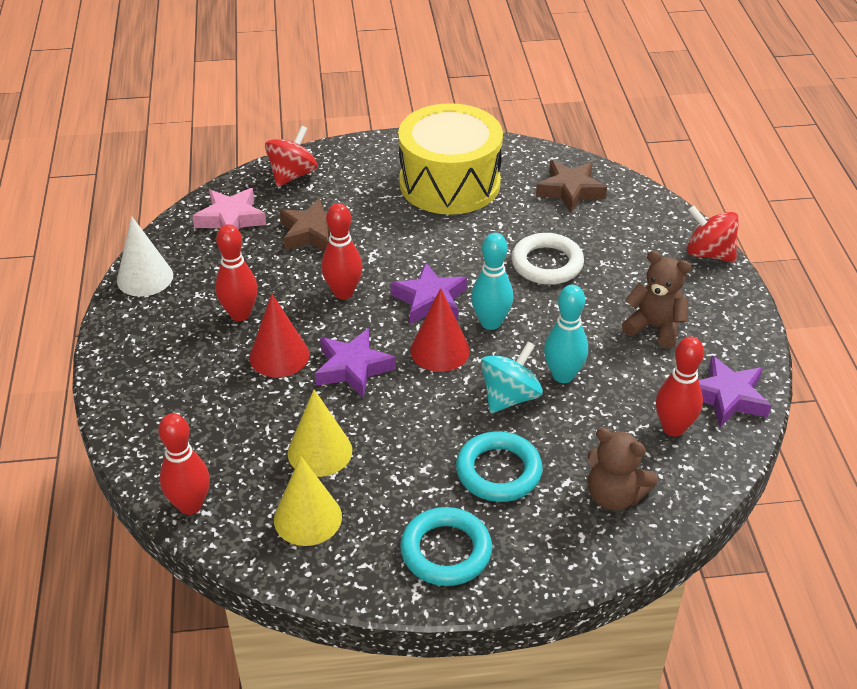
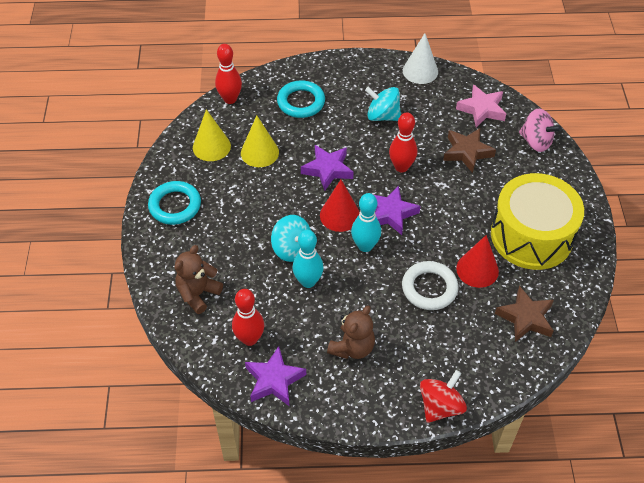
camera: 95 degrees right, 10 degrees up
(240, 314) = (382, 116): red bowling pin -> turquoise spinning top
(279, 356) = (342, 134): red cone -> red cone (477, 269)
(292, 175) = (536, 142): red spinning top -> pink spinning top
(498, 471) = (229, 236): turquoise ring -> turquoise ring (301, 102)

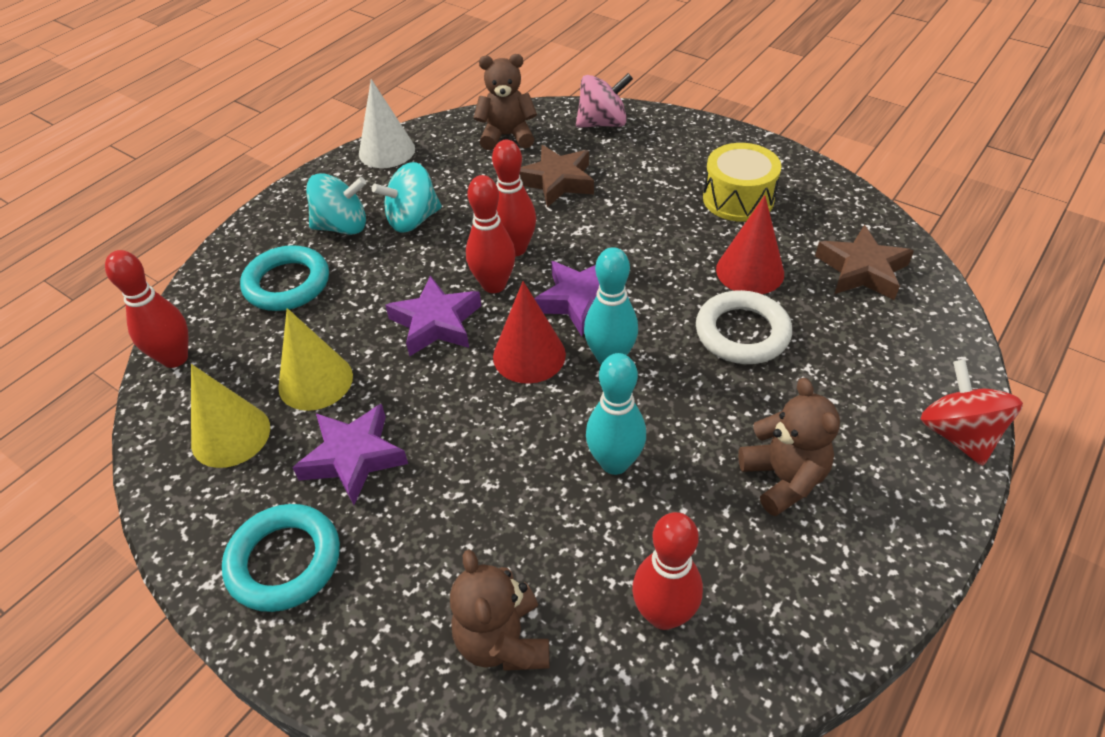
camera: 50 degrees left, 5 degrees down
(274, 380) = (776, 627): purple star -> purple star (353, 457)
(291, 249) = (534, 447): turquoise spinning top -> turquoise spinning top (342, 226)
(370, 175) = (494, 285): none -> red bowling pin
(481, 109) = (507, 136): pink star -> brown teddy bear
(531, 236) = (738, 199): yellow drum -> yellow drum, size x0.58

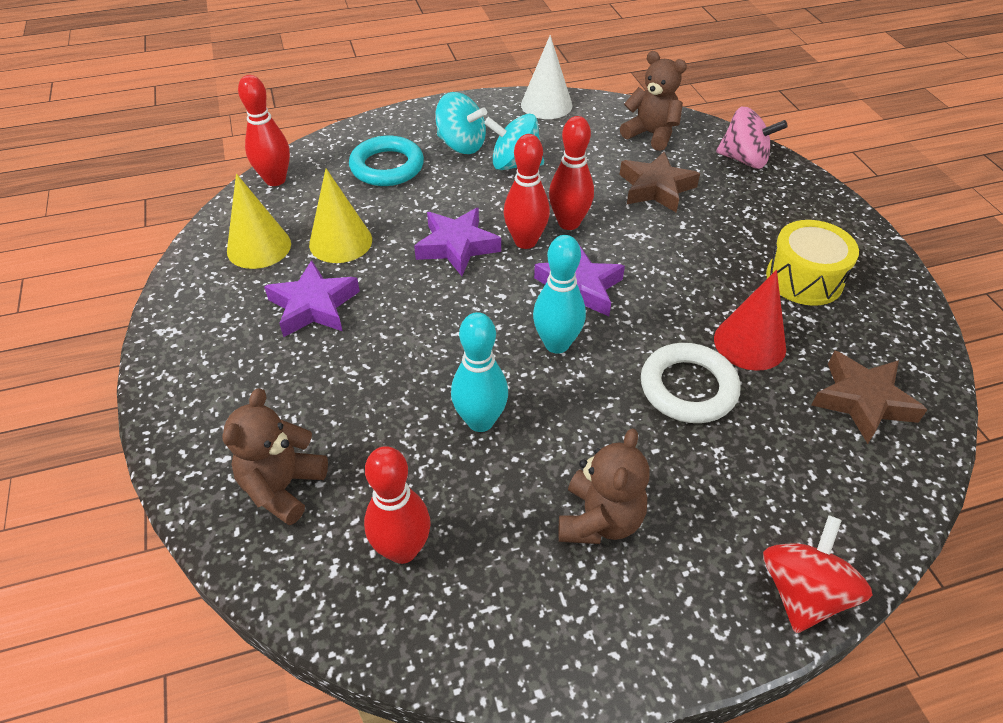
camera: 35 degrees right, 0 degrees up
(284, 561) = (212, 345): turquoise ring -> none
(529, 355) = (498, 306): red cone -> none

